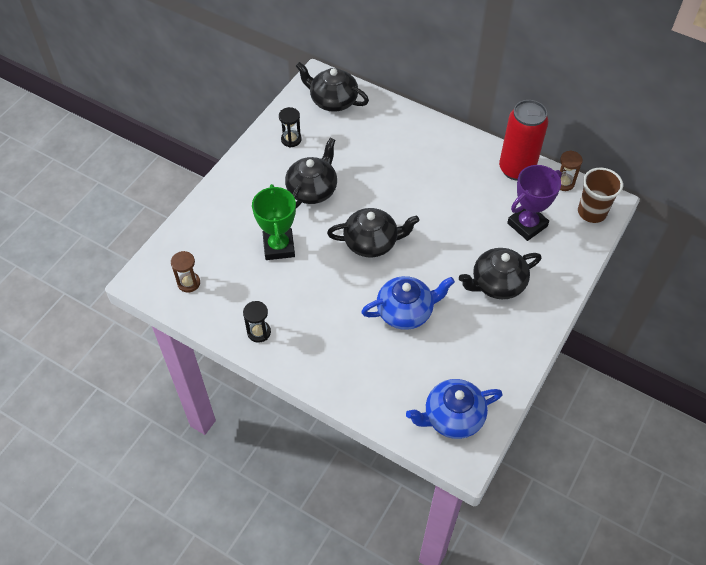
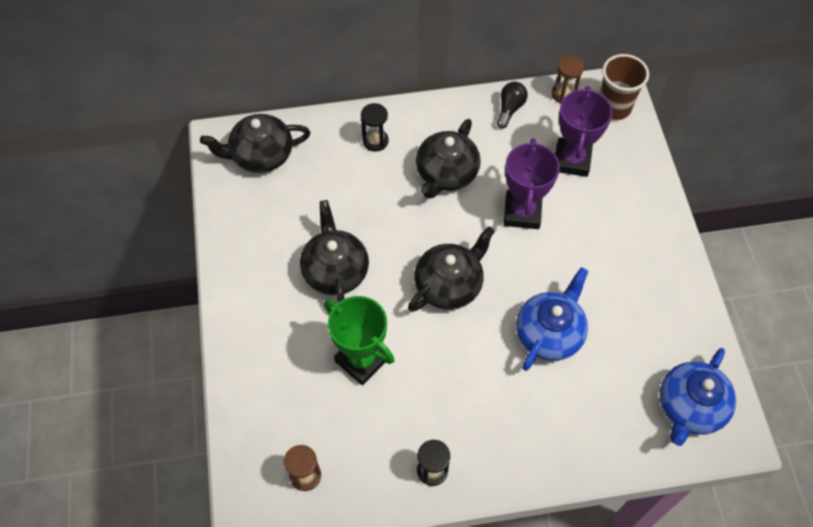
camera: 40 degrees left, 5 degrees up
(291, 139) = (258, 230): black hourglass -> black hourglass (375, 141)
(460, 233) = (522, 212): none -> purple trophy
(497, 283) = (602, 240): black teapot -> black teapot (446, 174)
(516, 169) = (510, 109): red can -> black light bulb

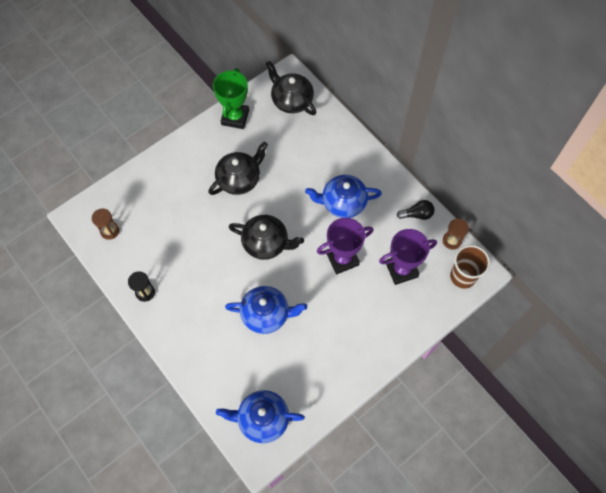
camera: 60 degrees right, 5 degrees up
(361, 360) = (191, 222): green trophy -> green trophy (235, 117)
(375, 141) = (341, 152): black hourglass -> none
(446, 174) = (343, 203): black teapot -> blue teapot

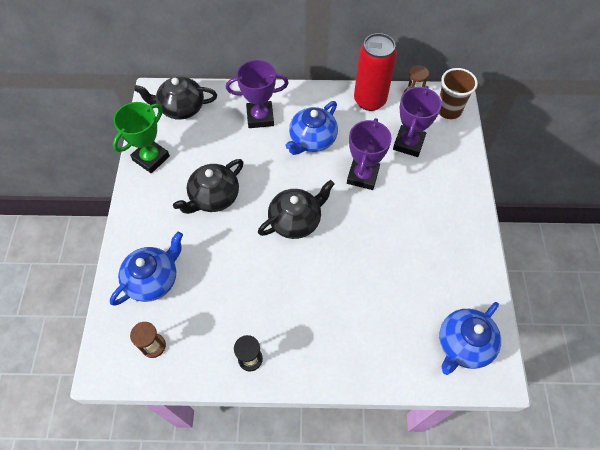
camera: 50 degrees left, 5 degrees down
(235, 117) = (151, 158): green trophy -> green trophy turned 75 degrees clockwise
(239, 179) = (214, 197): black teapot -> black teapot turned 135 degrees counterclockwise
(266, 314) = (364, 269): blue teapot -> blue teapot (153, 279)
(330, 154) = (260, 117): none -> purple trophy
(417, 214) = (369, 100): black light bulb -> red can

